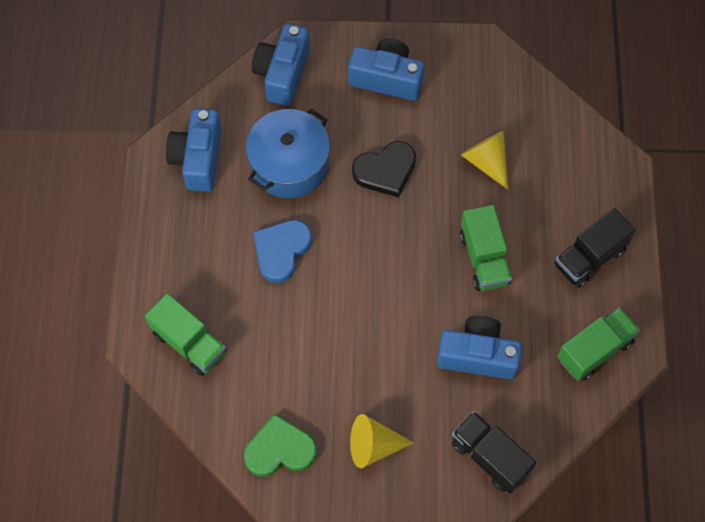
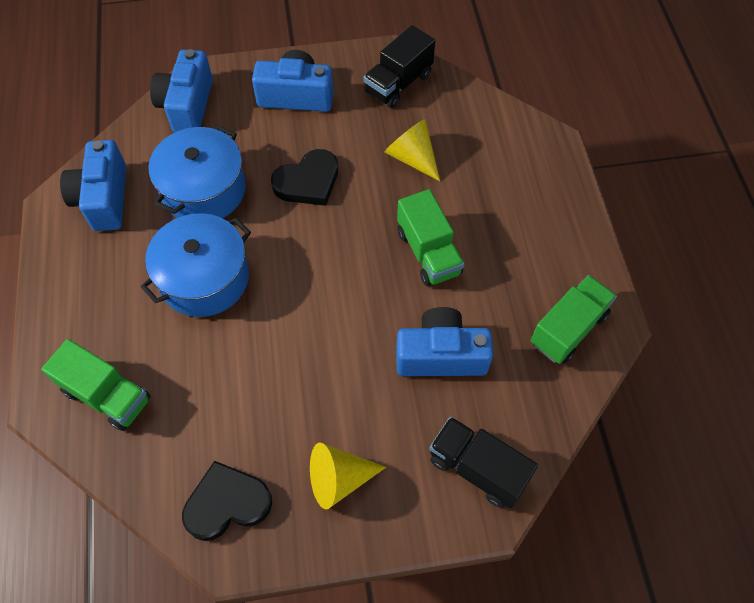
camera: 10 degrees left, 5 degrees down
(280, 449) = (227, 503): green heart -> black heart
(281, 251) = (204, 278): blue heart -> blue pot
(589, 257) = (540, 234): black truck -> black truck (398, 83)

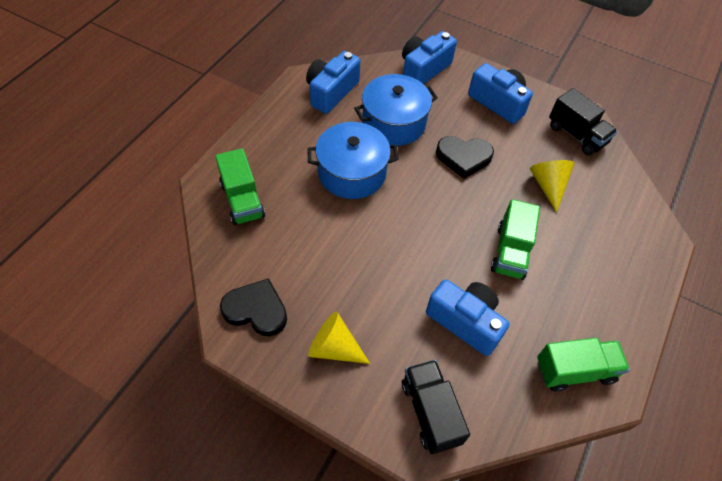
camera: 35 degrees right, 5 degrees down
(398, 83) = (576, 135): black truck -> black truck turned 120 degrees counterclockwise

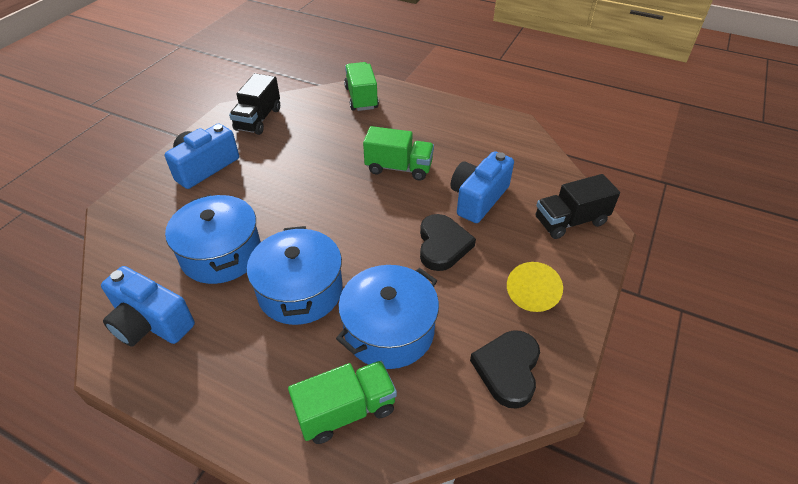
camera: 90 degrees left, 10 degrees down
(306, 230) = (389, 330): none -> blue pot
(423, 69) = (132, 227): blue camera -> none
(463, 157) = (282, 195): black heart -> black heart (442, 245)
(548, 186) = (321, 141): yellow cone -> none
(574, 370) = (505, 140): green truck -> green truck (361, 98)
(576, 135) = (258, 119): black truck -> black truck turned 150 degrees clockwise

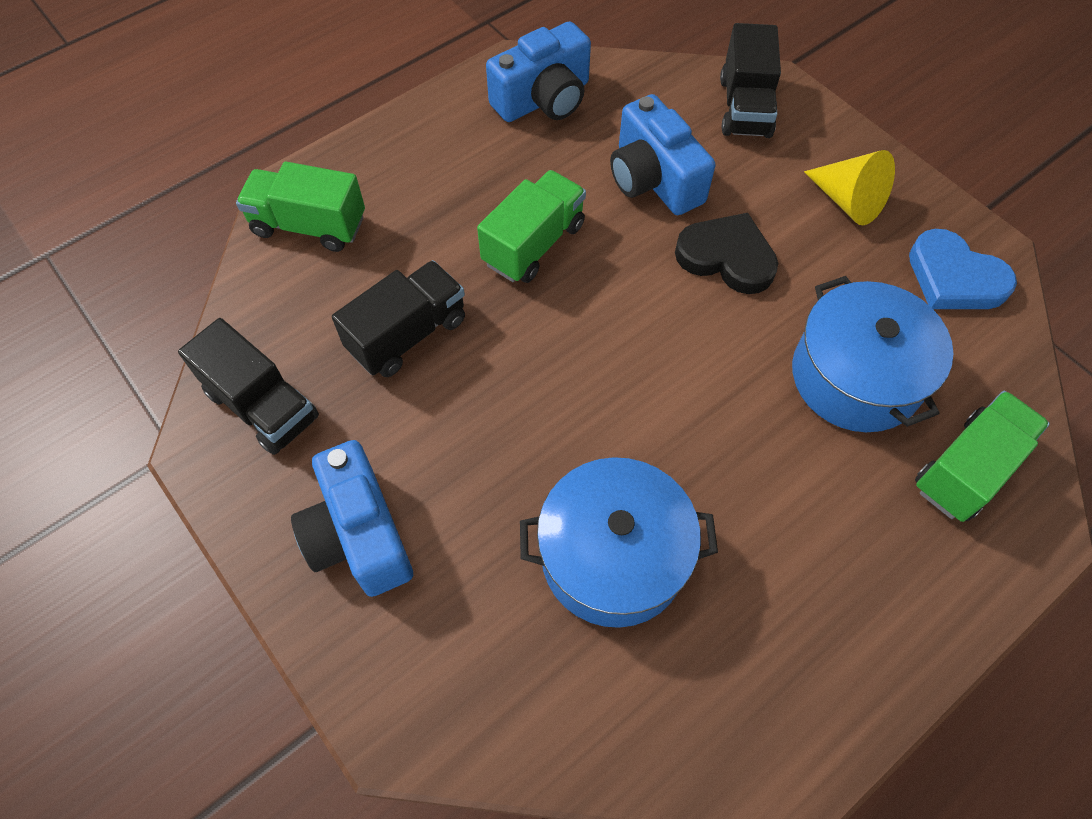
camera: 65 degrees left, 15 degrees up
(150, 323) = (727, 700): blue camera -> blue camera (544, 99)
(300, 291) = (742, 462): blue pot -> none
(317, 146) = (407, 334): none -> black truck
(346, 411) = (966, 469): green truck -> green truck turned 45 degrees clockwise
(508, 369) = (954, 278): black heart -> blue heart

